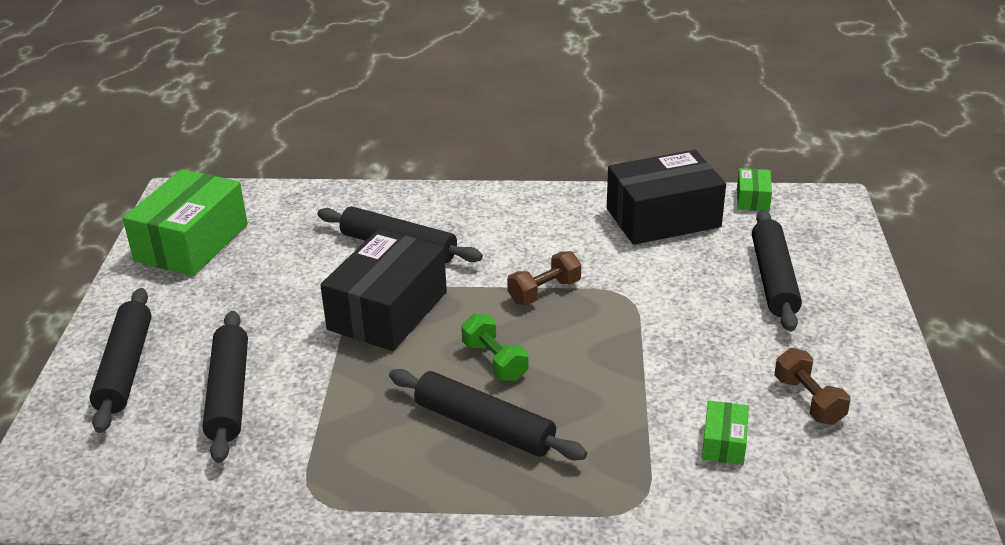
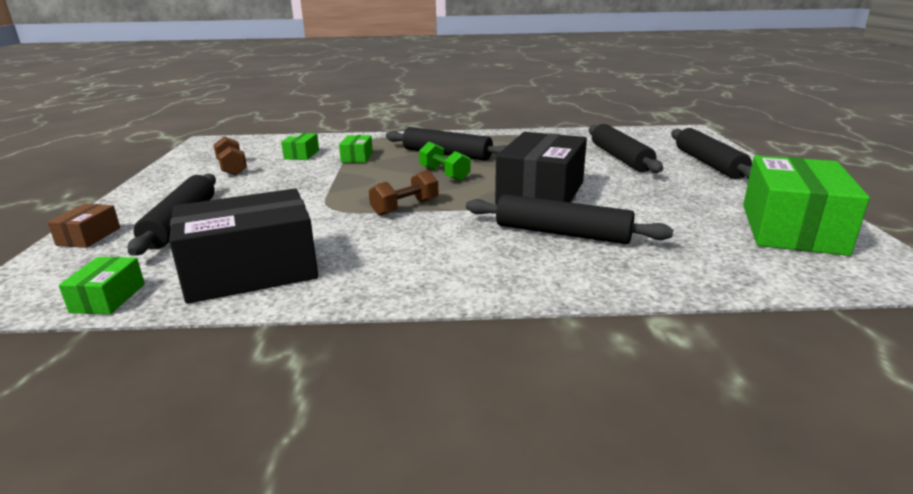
camera: 175 degrees right, 10 degrees down
(628, 425) = (357, 157): none -> green box
(848, 263) = (89, 236): none -> brown box

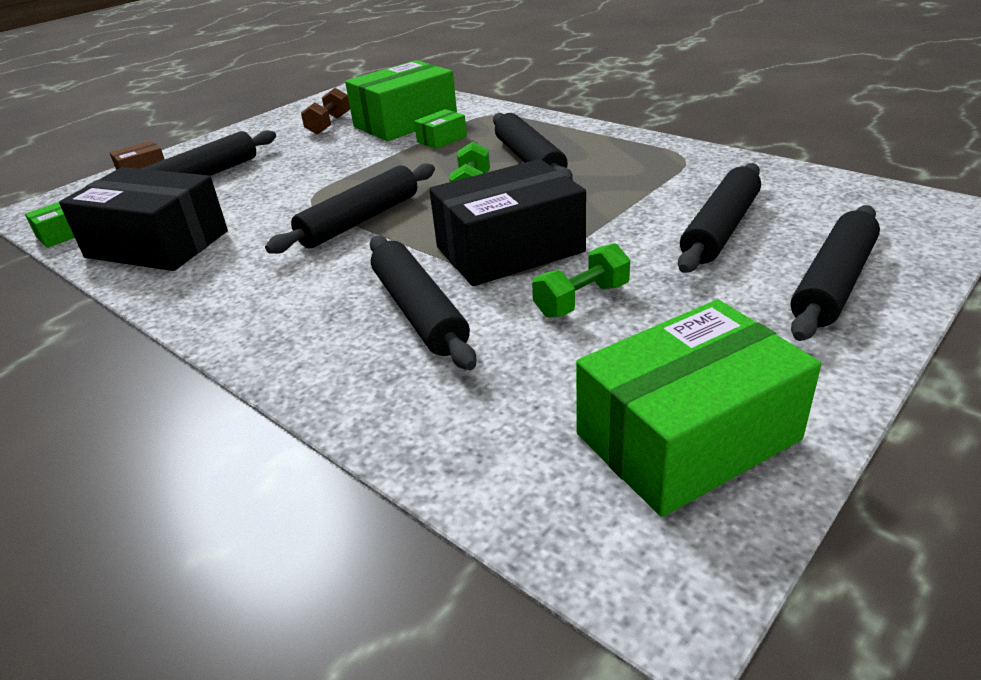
camera: 45 degrees right, 10 degrees up
(302, 154) = (405, 122): green box -> green box, size x2.21
(405, 208) = (360, 220): brown dumbbell -> black rolling pin
(630, 200) = (582, 300): none -> green dumbbell

